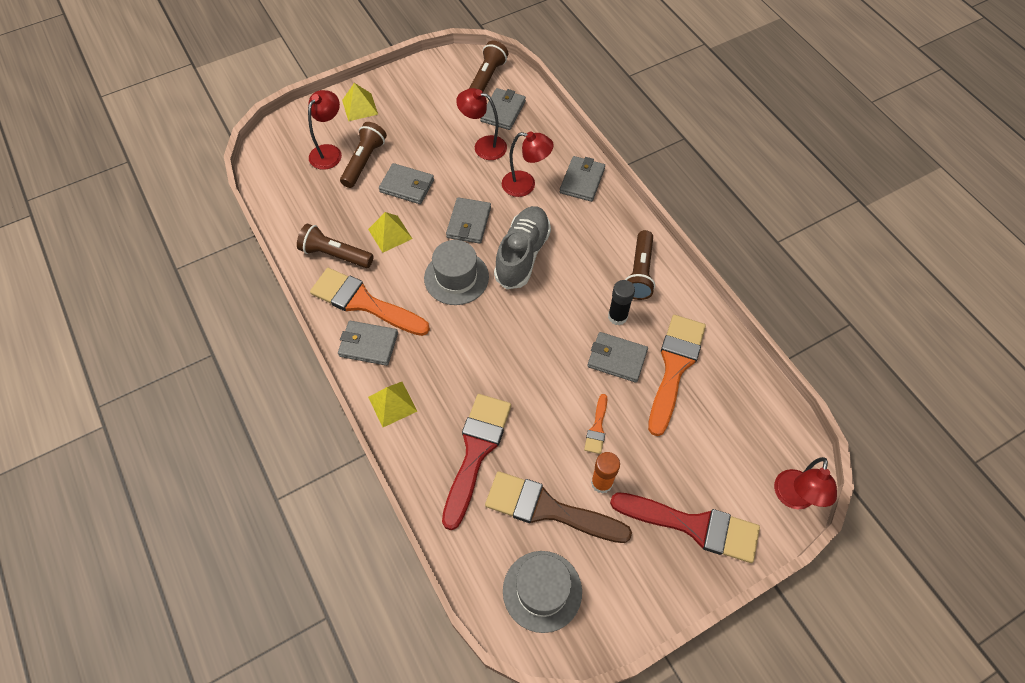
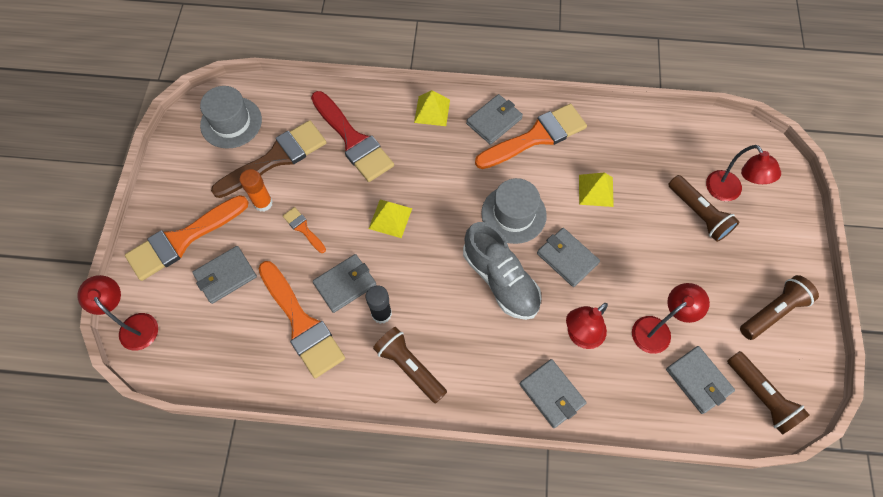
camera: 125 degrees right, 5 degrees up
(335, 255) = (599, 140): brown flashlight -> brown flashlight (772, 312)
(359, 107) = (779, 247): yellow pyramid -> yellow pyramid (390, 218)
(407, 186) = (645, 232): grey wallet -> grey wallet (225, 276)
(694, 526) = (182, 240): red brush -> orange brush

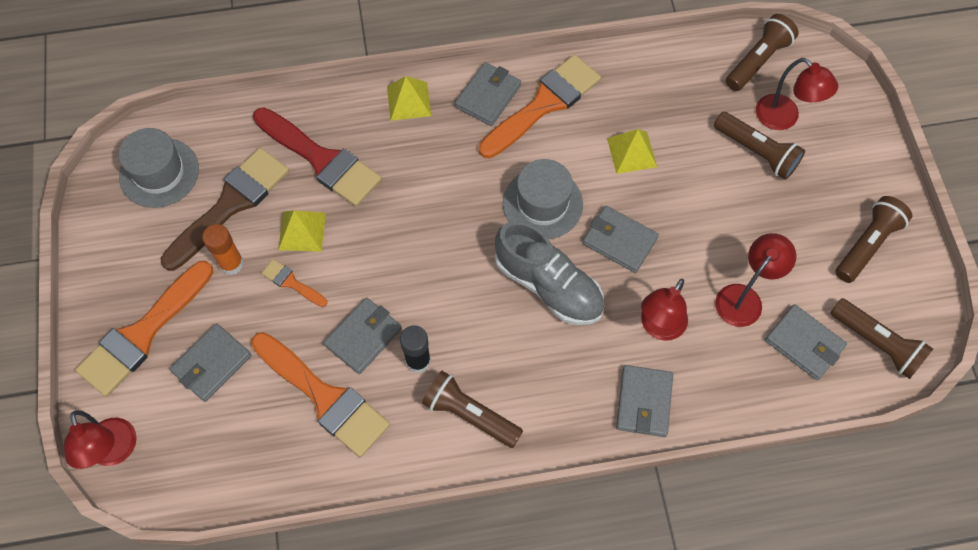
camera: 15 degrees left, 0 degrees up
(134, 325) = (115, 452): red lamp -> red lamp turned 150 degrees counterclockwise
(390, 218) = (395, 244): yellow pyramid -> yellow pyramid (302, 231)
(552, 394) = (644, 402): grey wallet -> grey wallet turned 60 degrees clockwise
(718, 141) = (757, 61): none -> brown flashlight

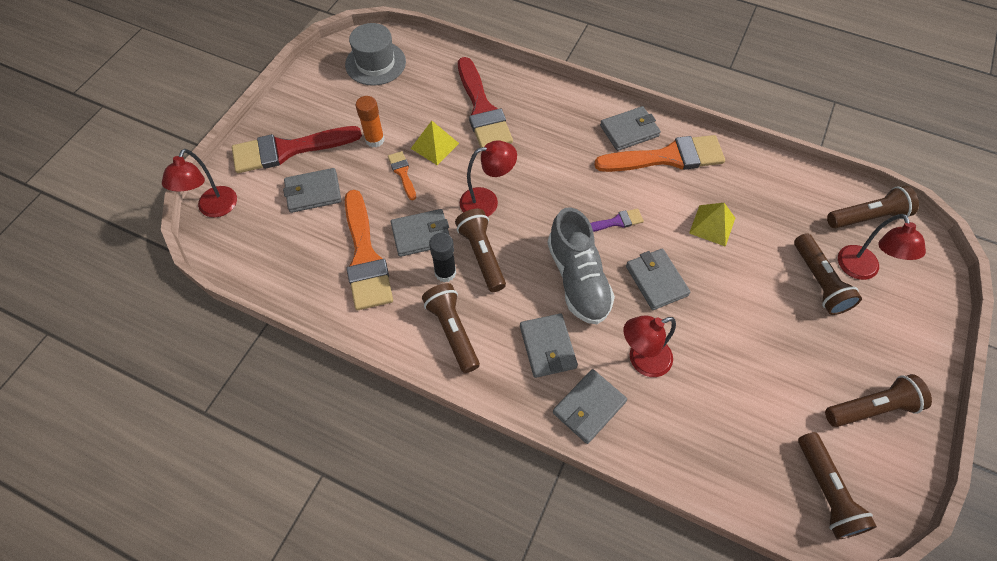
camera: 35 degrees right, 5 degrees down
(142, 333) = (288, 150): orange brush -> red brush
(231, 204) = (403, 105): brown brush -> none
(408, 101) = (570, 105): yellow pyramid -> none
(440, 319) = (482, 255): none -> brown flashlight
(542, 203) = (616, 222): grey hat -> purple brush
(744, 297) = (730, 382): red lamp -> red lamp (487, 201)
(804, 343) = (757, 449): grey wallet -> grey wallet (547, 347)

